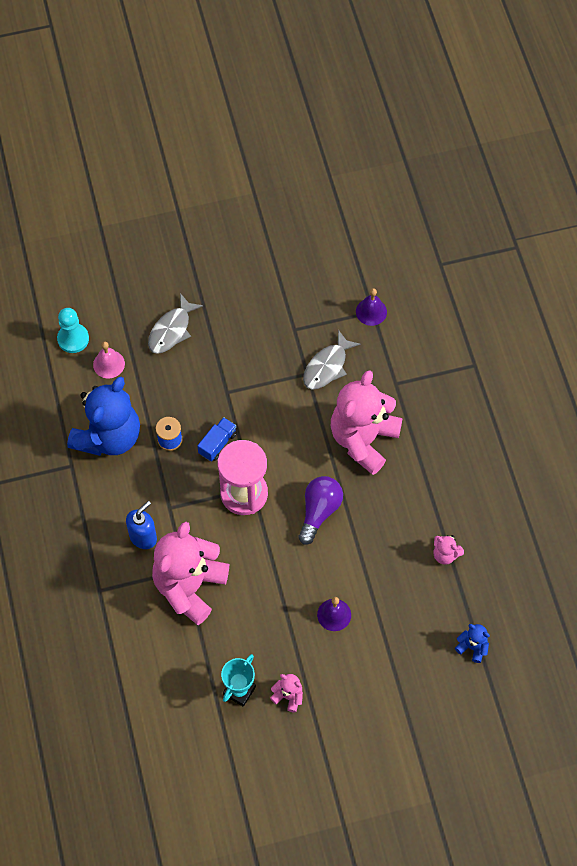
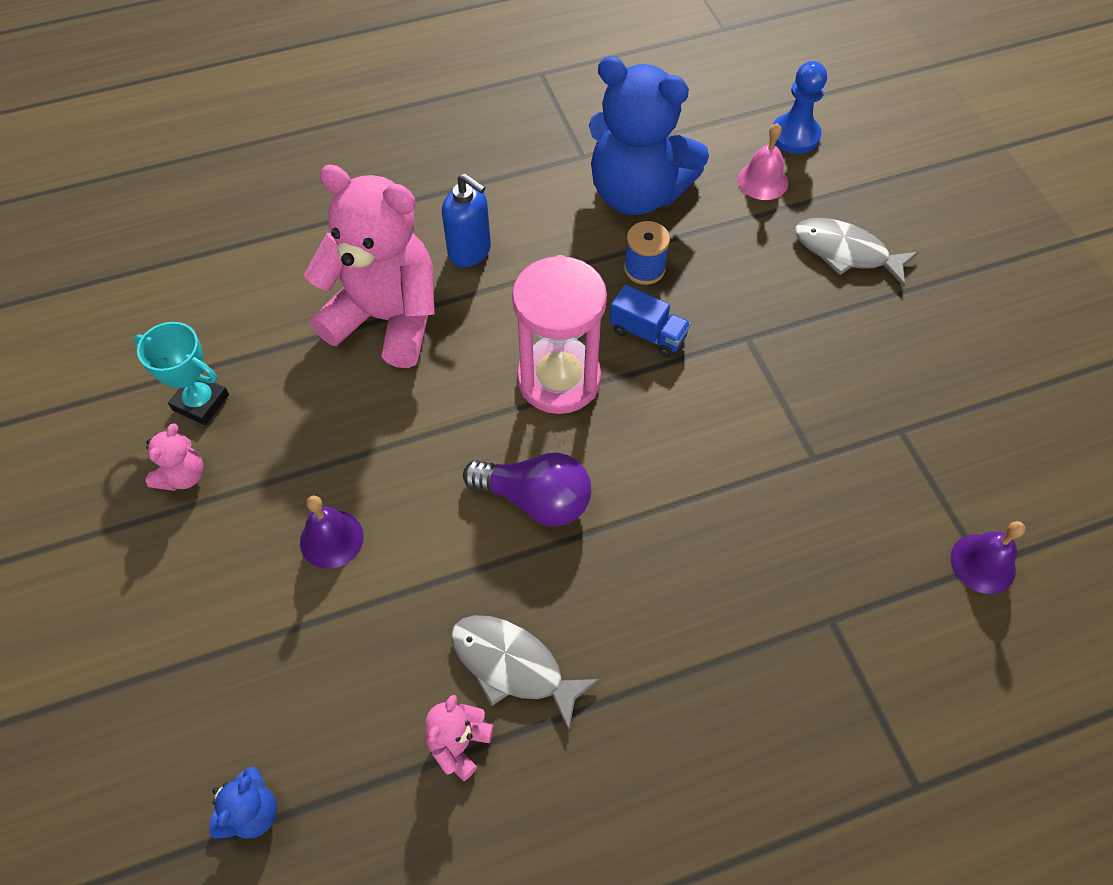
camera: 85 degrees right, 5 degrees down
(73, 339) = (795, 136): turquoise pawn -> blue pawn
(327, 366) = (838, 492): grey fish -> grey fish (513, 666)
(363, 439) = (695, 566): pink teddy bear -> none

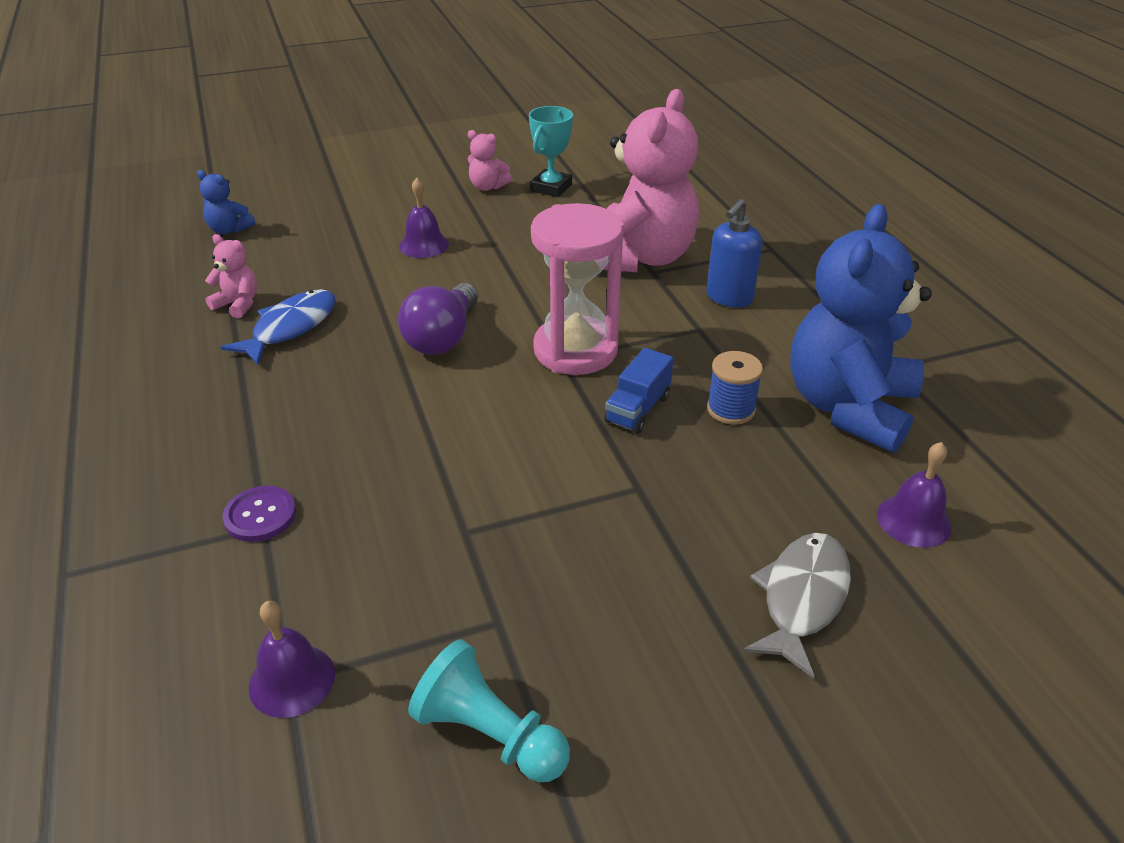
camera: 90 degrees right, 20 degrees down
(513, 666) = (290, 328): grey fish -> blue fish
(762, 181) = (914, 520): pink bell -> purple bell
(795, 136) = (1024, 563): blue pawn -> none
(819, 627) = (260, 515): none -> purple button
(994, 431) = (489, 734): none -> turquoise pawn

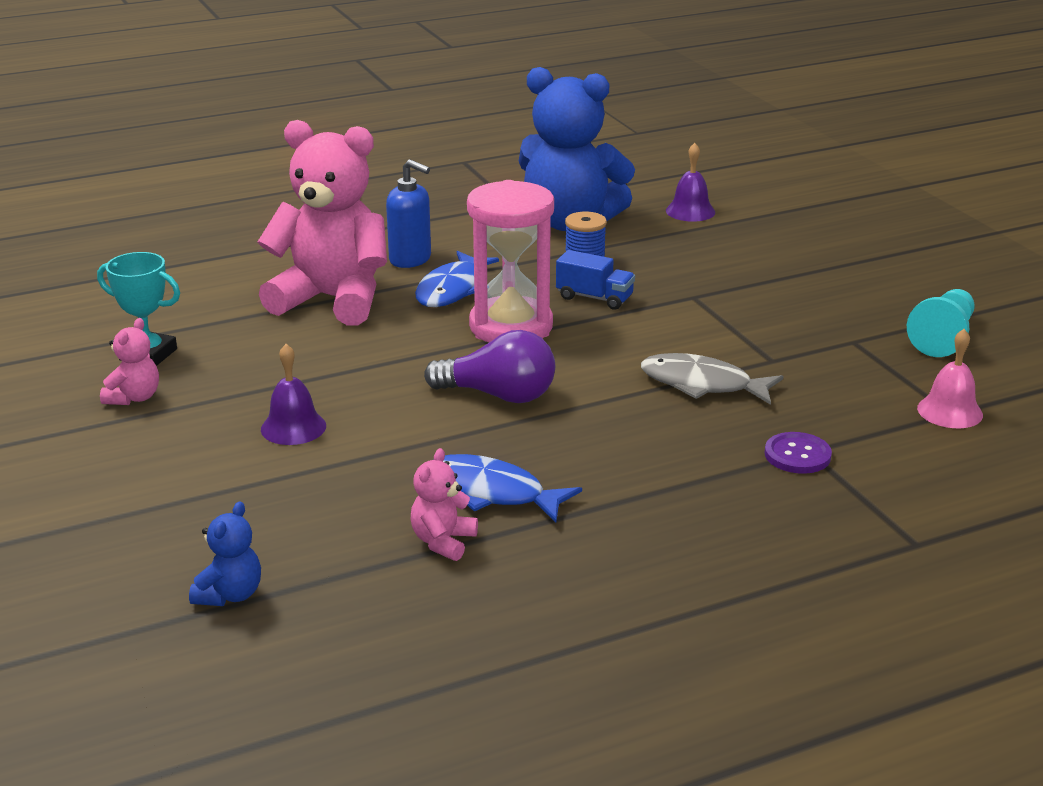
camera: 95 degrees left, 10 degrees down
(292, 680) = (950, 411): purple bell -> pink bell
(659, 319) = (452, 290): none -> blue fish
(802, 598) = (778, 246): grey fish -> grey fish (702, 384)

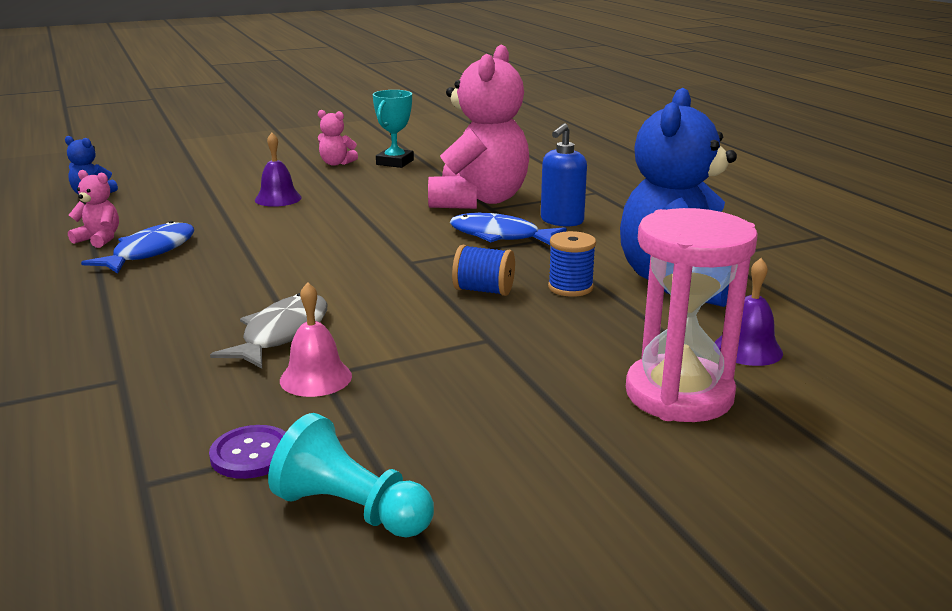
camera: 90 degrees right, 5 degrees down
(499, 395) = (297, 253): purple light bulb -> none
(511, 327) = (423, 257): pink hourglass -> pink hourglass (679, 395)
(594, 298) = (484, 290): blue truck -> blue spool
(797, 455) = (117, 372): purple button -> purple button (251, 454)
(950, 411) = (146, 483): pink bell -> pink bell (315, 378)

